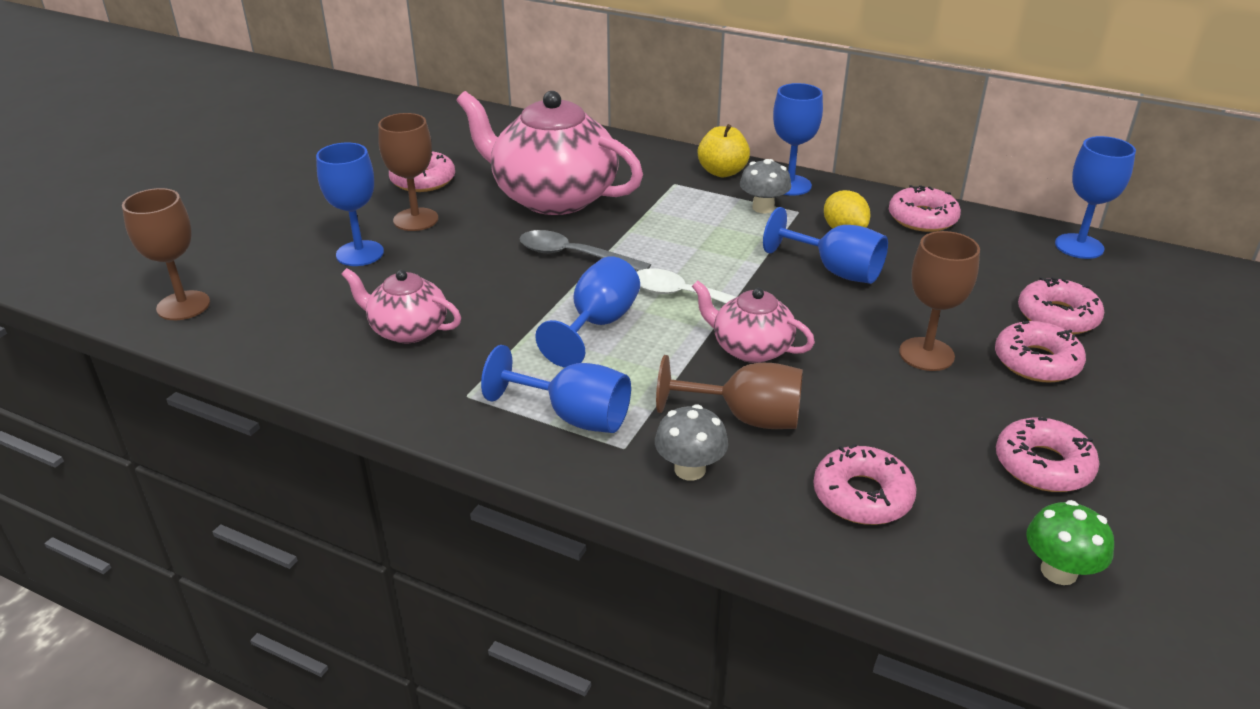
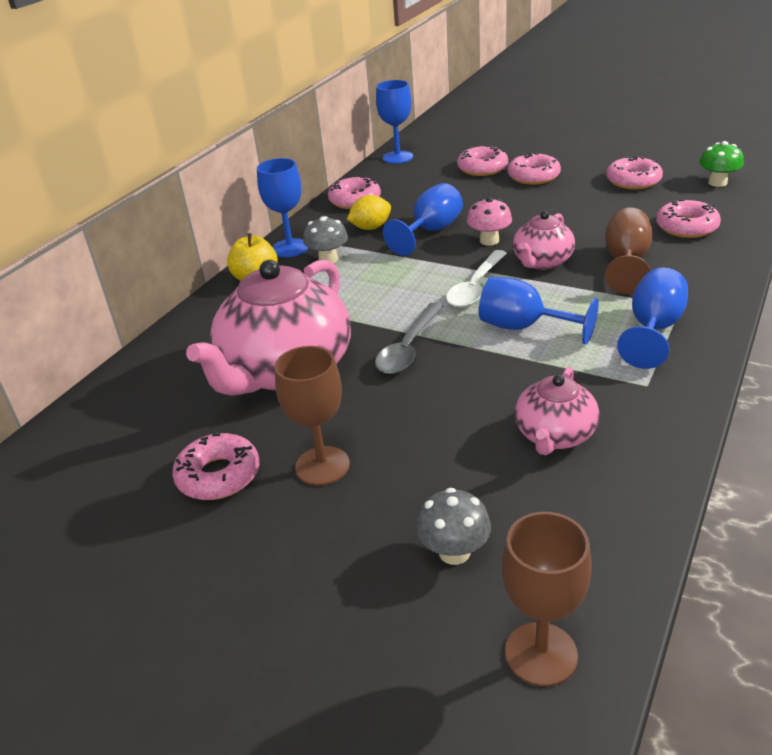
camera: 85 degrees left, 0 degrees up
(360, 253) = (402, 500): blue goblet -> none
(690, 469) = (691, 280): grey mushroom -> grey mushroom (454, 552)
(810, 312) = (489, 240): none -> pink mushroom
(926, 354) = (533, 205): brown goblet -> none

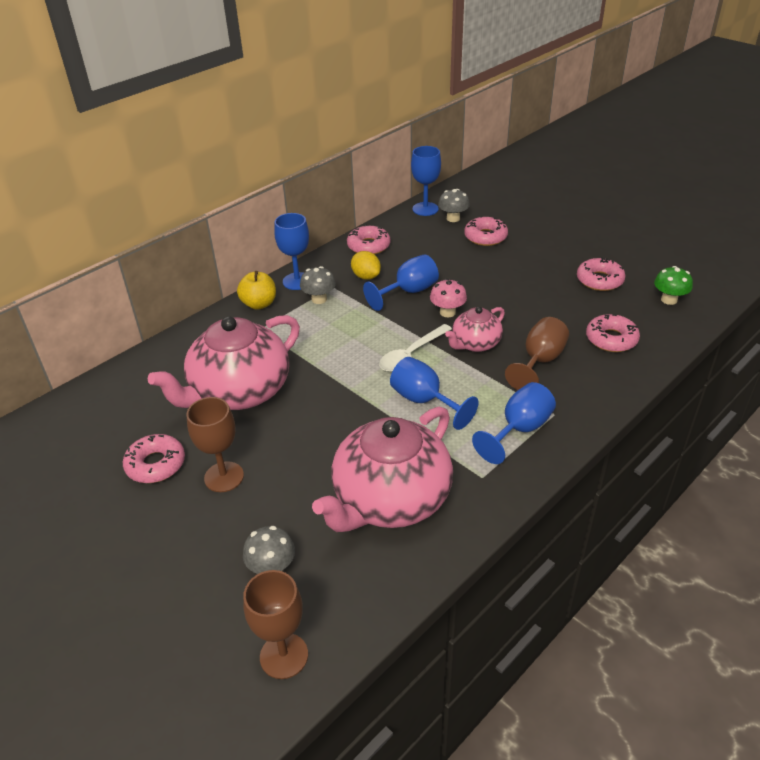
camera: 15 degrees right, 5 degrees up
(371, 228) = (366, 276): yellow lemon -> yellow lemon turned 60 degrees clockwise
(408, 348) = (332, 396): grey spoon -> none
(435, 159) = (453, 218): none -> grey mushroom
(533, 176) = (521, 255): pink donut -> none
(554, 435) = (390, 499): pink teapot -> pink teapot, size x1.93

